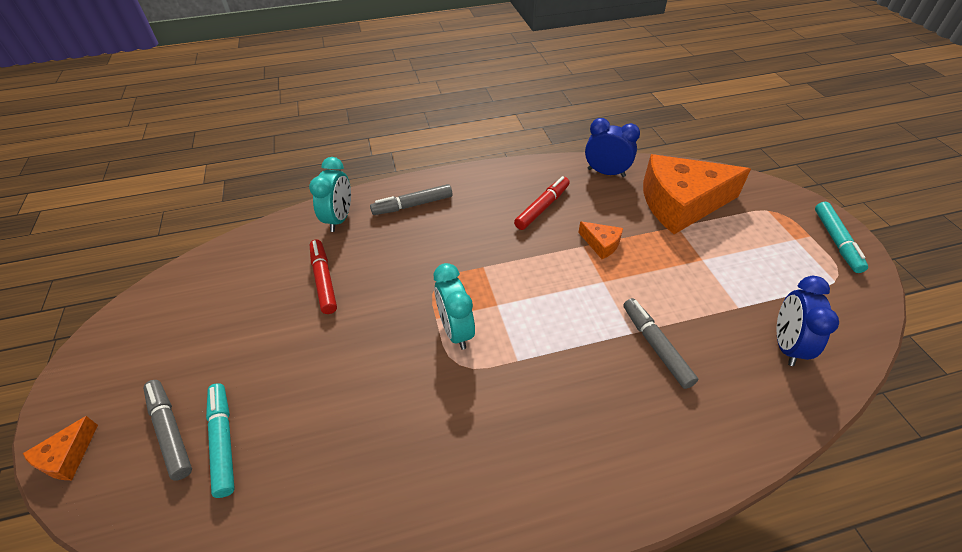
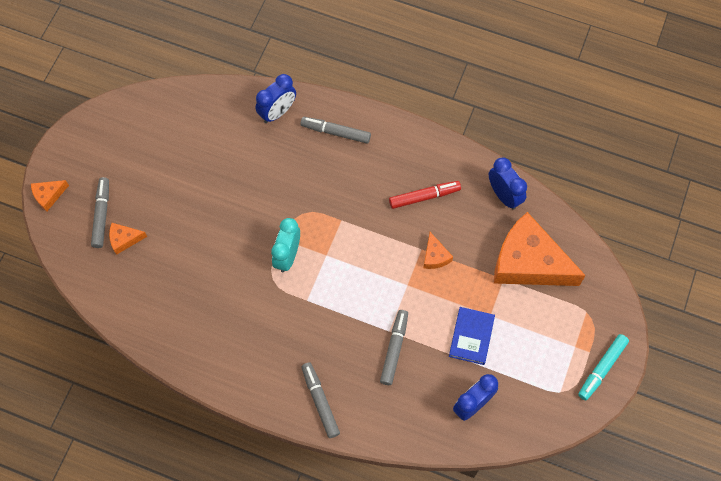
camera: 35 degrees right, 20 degrees up
(223, 441) = (124, 239): turquoise marker -> orange cheese
(324, 280) = (235, 162): red marker -> none
(339, 219) = (277, 112): turquoise clock -> blue clock
(641, 463) = (320, 401): none -> grey marker
(709, 287) = (471, 337): none -> blue book

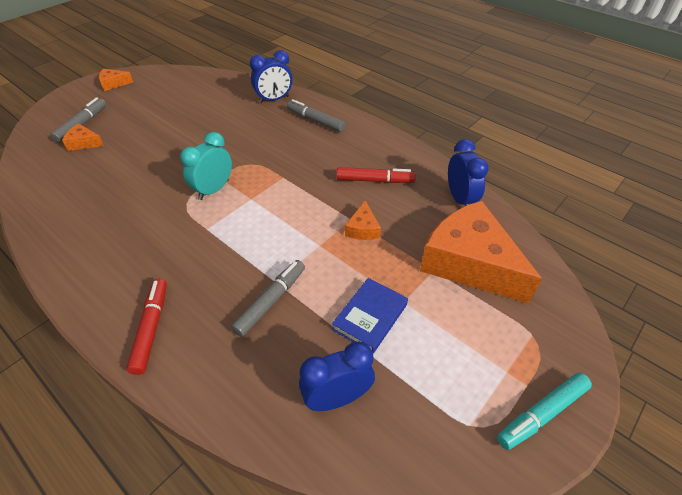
camera: 20 degrees right, 20 degrees down
(48, 196) = (55, 105): orange cheese -> orange cheese (114, 84)
(320, 401) = (151, 328): grey marker -> red marker

